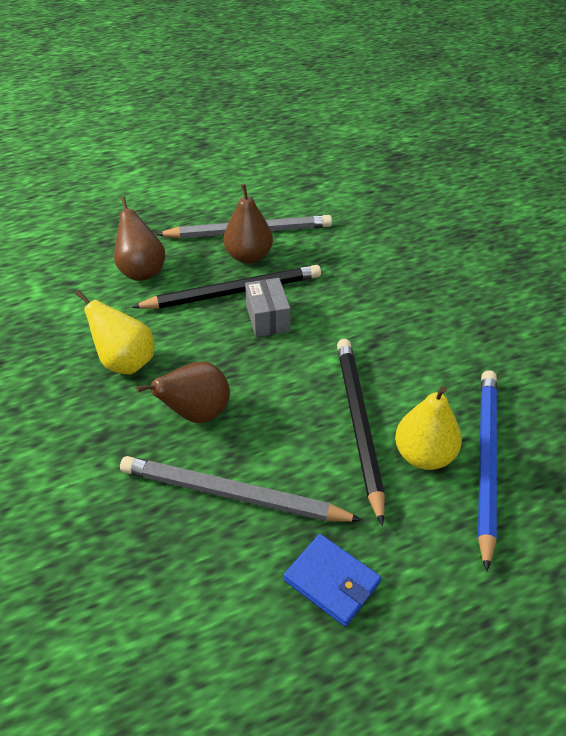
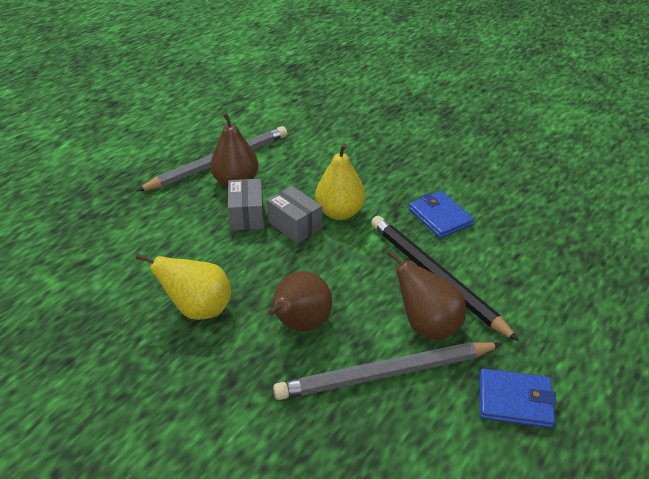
camera: 30 degrees left, 5 degrees down
(142, 271) = (146, 227): brown pear -> brown pear (427, 325)
(233, 292) = (247, 215): black pencil -> grey box
(416, 366) = (440, 217): none -> blue wallet
(424, 455) = (500, 279): yellow pear -> yellow pear (339, 212)
(485, 461) = (543, 265): blue pencil -> none

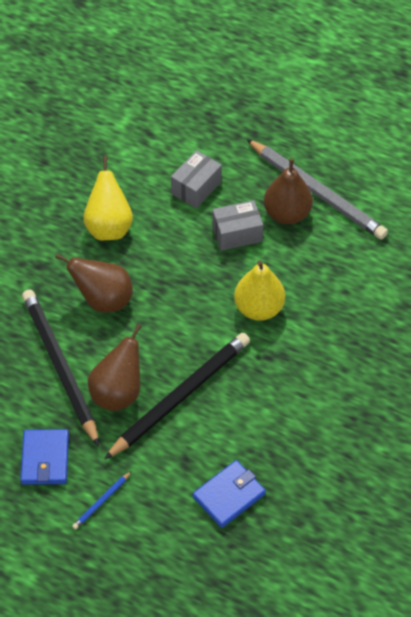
camera: 80 degrees right, 15 degrees up
(295, 225) = (231, 274): grey box -> grey box (196, 188)
(385, 374) = (60, 366): grey pencil -> black pencil
(440, 217) = (271, 396): blue wallet -> blue wallet (229, 495)
(567, 353) = (101, 502): none -> blue pencil

